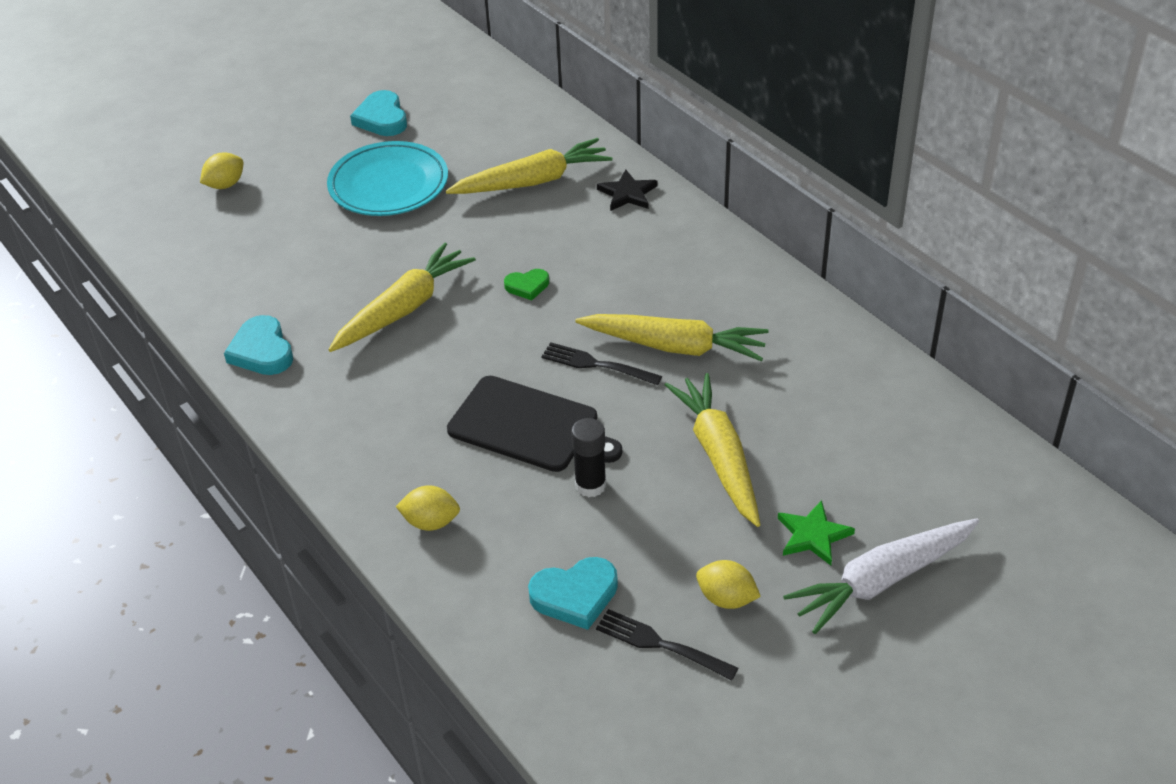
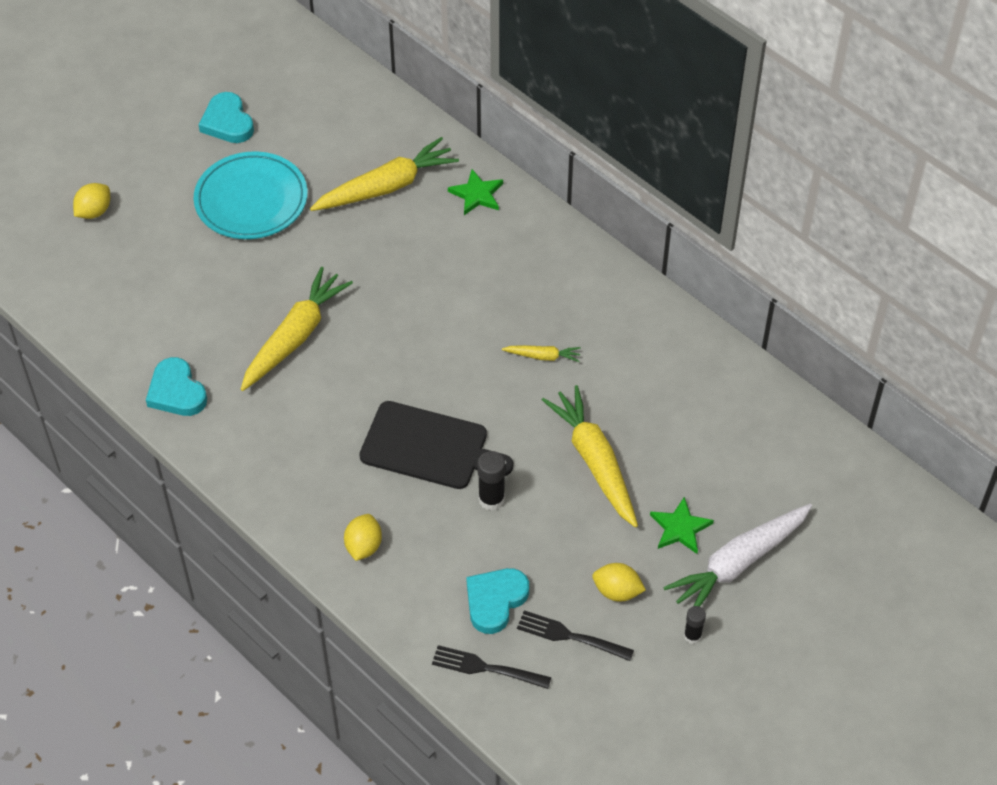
camera: 10 degrees left, 10 degrees up
(431, 522) = (363, 546): yellow lemon -> yellow lemon turned 75 degrees counterclockwise
(527, 286) = (402, 303): green heart -> none
(575, 595) = (495, 601): turquoise heart -> turquoise heart turned 150 degrees clockwise
(597, 365) = (478, 380): black fork -> black fork (487, 668)
(627, 193) = (477, 194): black star -> green star
(675, 346) = (543, 356): yellow carrot -> yellow carrot, size x0.47
(815, 659) = (692, 636): none -> black glue stick

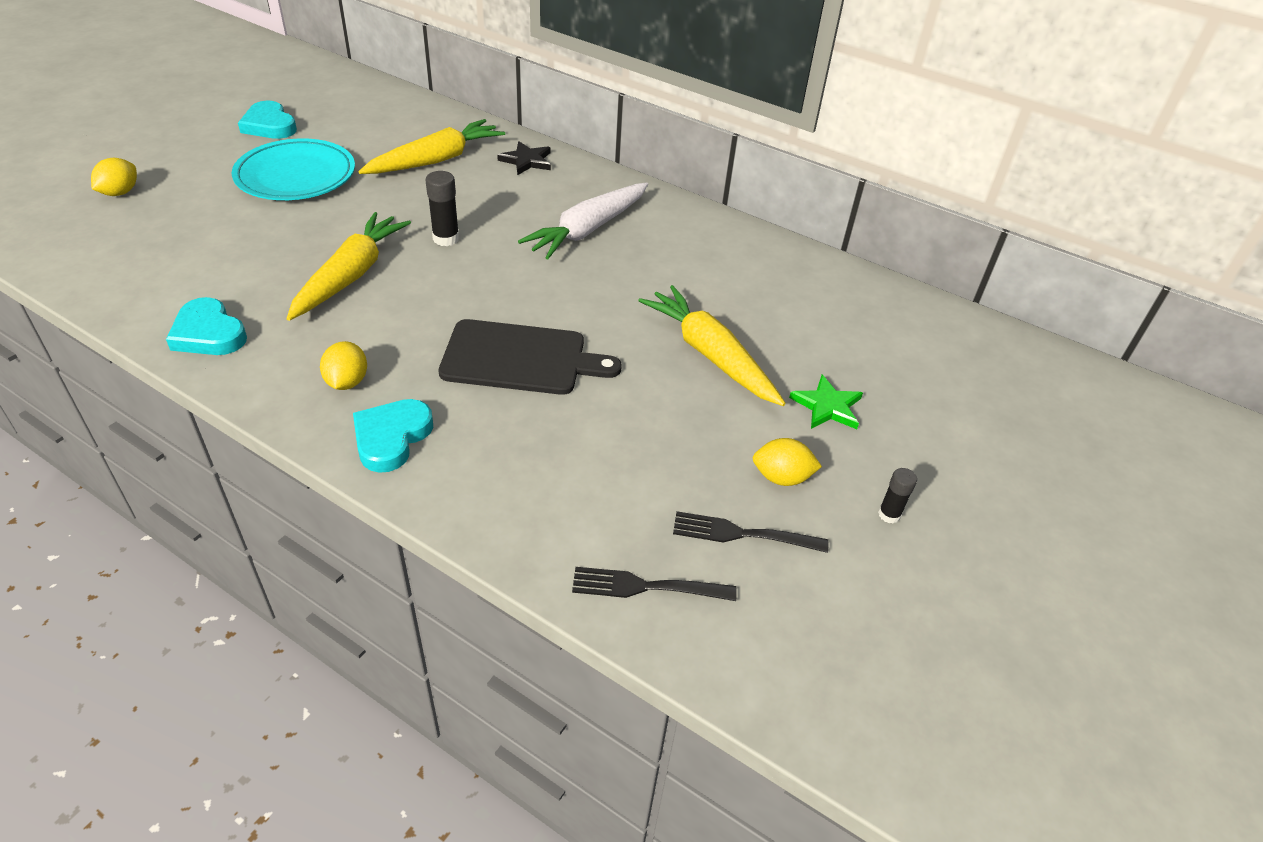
camera: 15 degrees left, 10 degrees down
(363, 546) = (457, 465): yellow lemon -> yellow lemon (347, 382)
(477, 194) = (526, 161): green star -> black star
(491, 499) = (604, 400): black glue stick -> black glue stick (446, 238)
(495, 601) = (637, 506): turquoise heart -> turquoise heart (391, 438)
(543, 356) = (626, 272): yellow carrot -> none
(738, 563) = (906, 433): white carrot -> white carrot (588, 230)

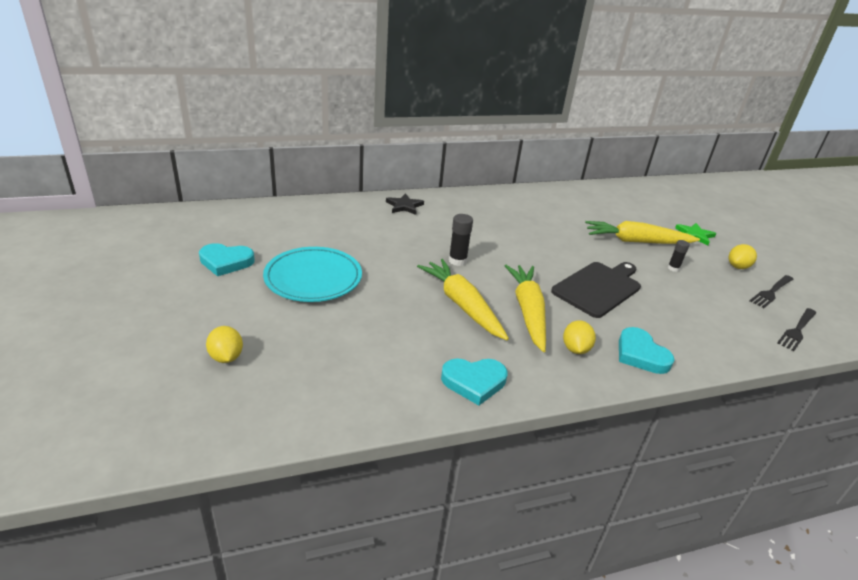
camera: 50 degrees left, 10 degrees down
(347, 382) = (575, 349): yellow lemon -> yellow lemon turned 60 degrees clockwise
(436, 160) = (364, 228): yellow carrot -> yellow carrot (528, 311)
(588, 230) = (497, 221): white carrot -> none
(889, 514) = (773, 256): black glue stick -> black glue stick (673, 268)

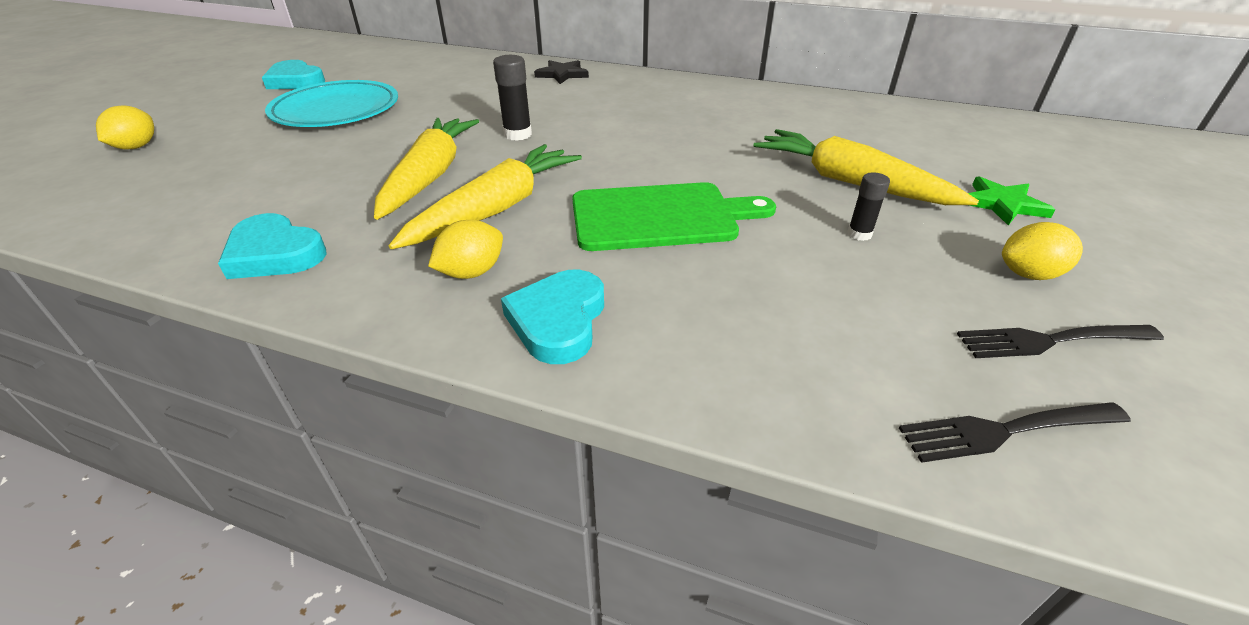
camera: 40 degrees right, 5 degrees up
(598, 288) = (660, 217): black cutting board -> green cutting board

